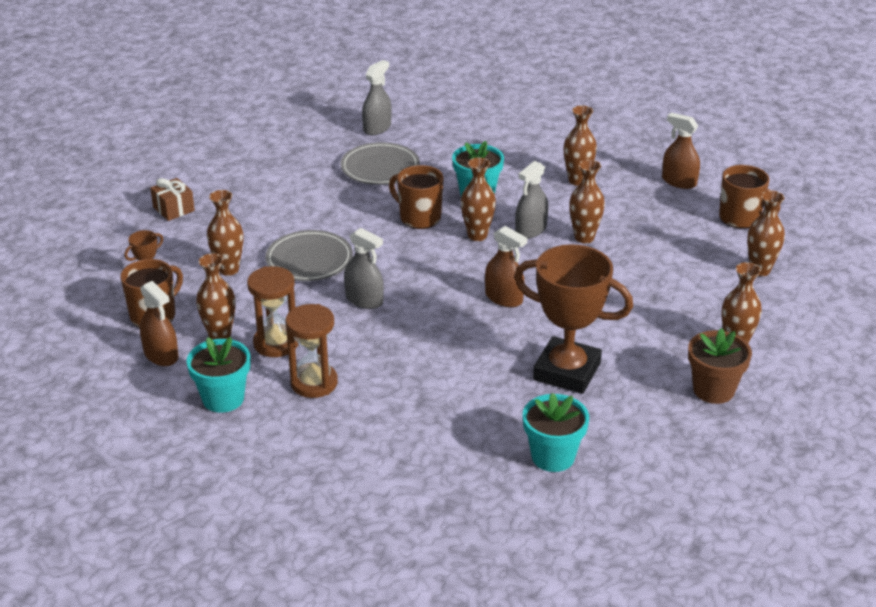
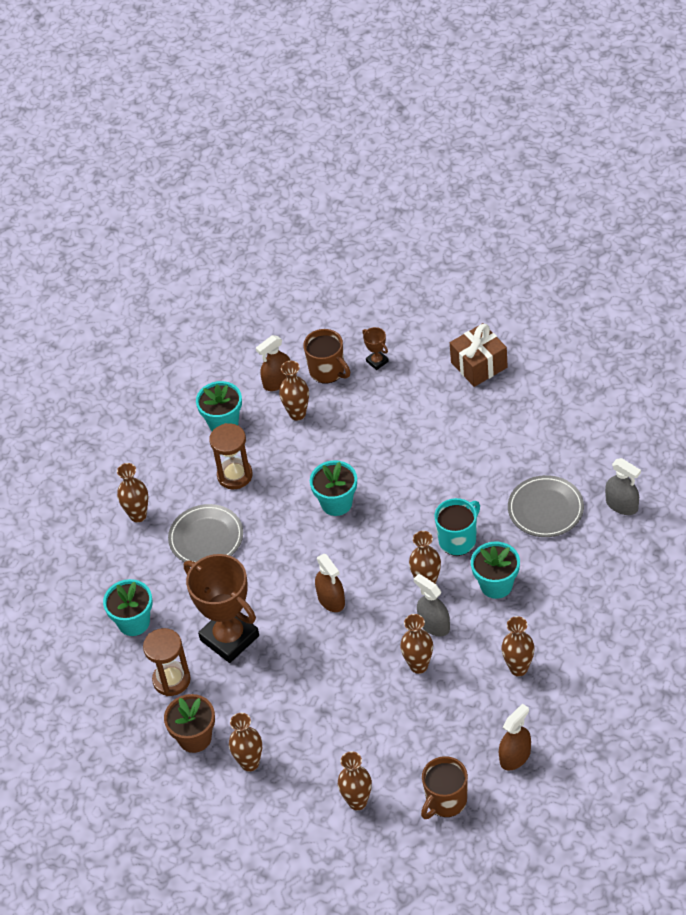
camera: 100 degrees right, 15 degrees up
(173, 209) = (479, 365): brown gift -> brown gift, size x1.53
(228, 269) = (386, 411): brown vase -> brown vase (138, 515)
(276, 343) = (285, 449): brown hourglass -> brown hourglass (171, 680)
(309, 260) = (396, 463): grey plate -> grey plate (206, 538)
(364, 300) = (336, 503): grey spray bottle -> turquoise flower pot
(419, 217) = (458, 540): brown mug -> turquoise mug
(504, 298) = (331, 599): brown spray bottle -> brown spray bottle turned 75 degrees counterclockwise
(566, 372) = (229, 638): brown trophy -> brown trophy turned 75 degrees counterclockwise

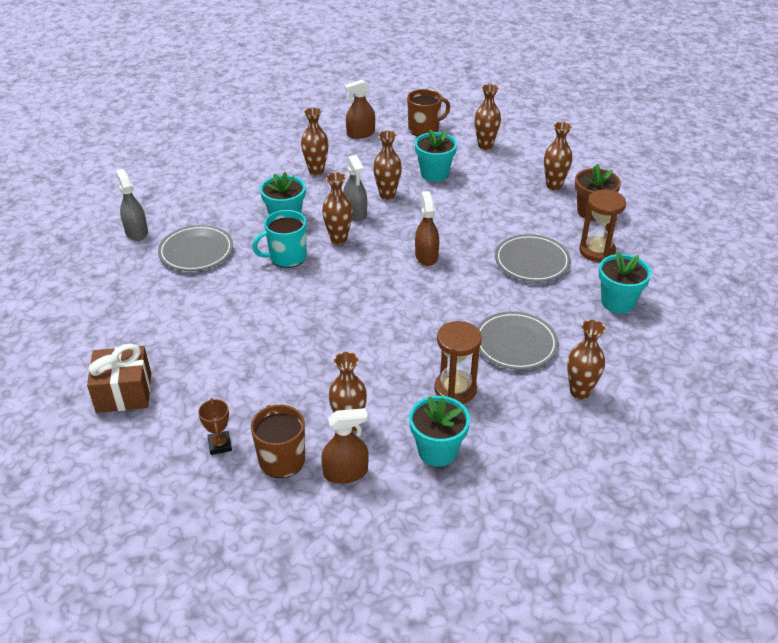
camera: 160 degrees left, 10 degrees down
(229, 638) = (531, 261): brown trophy -> grey plate
(336, 503) = (369, 324): turquoise flower pot -> turquoise flower pot (434, 173)

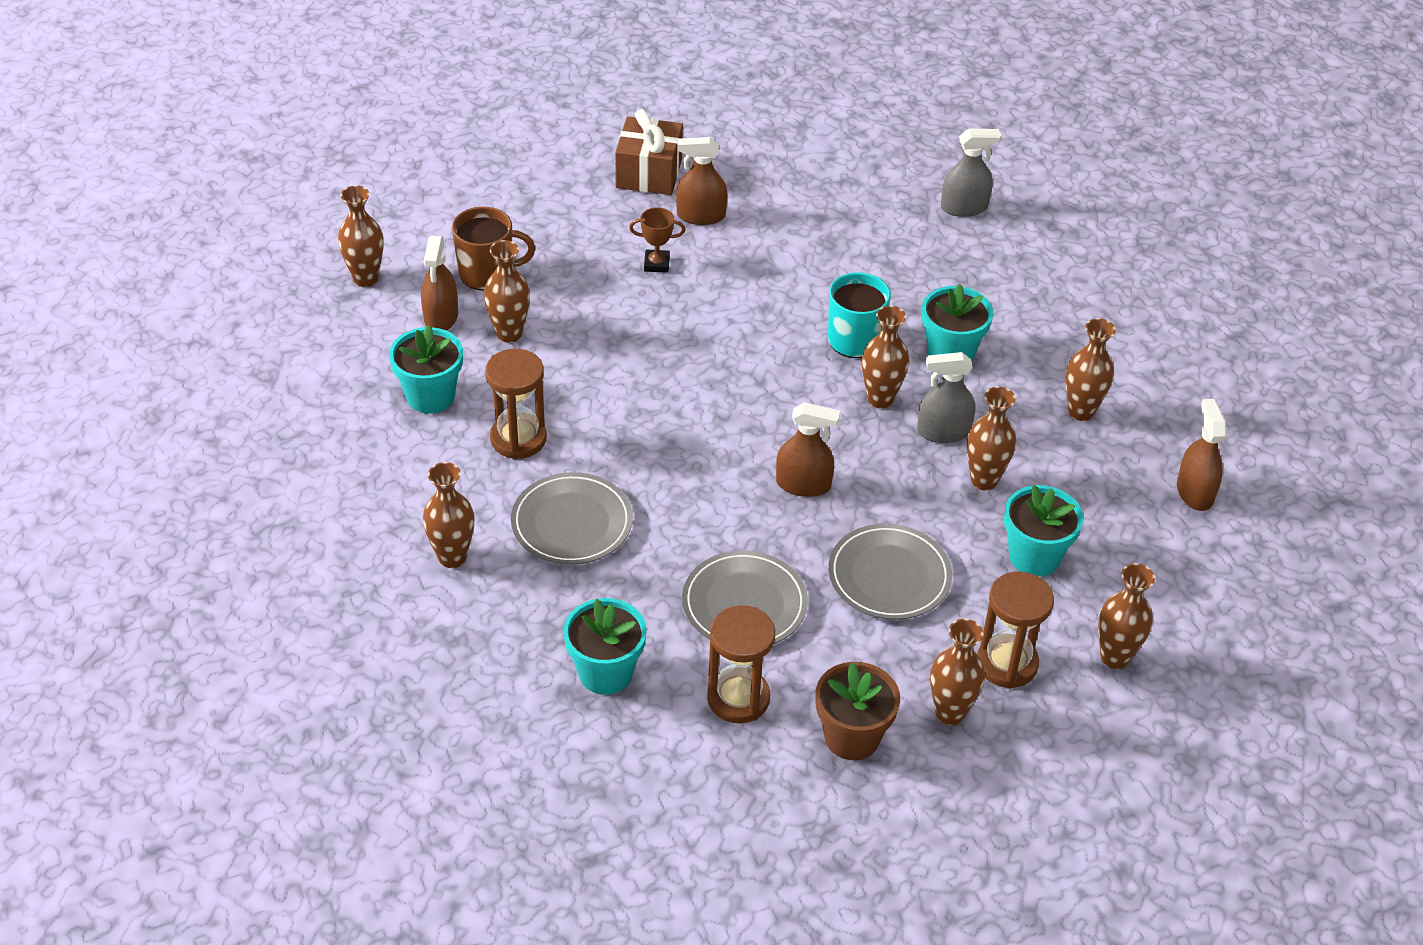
camera: 105 degrees right, 5 degrees up
(173, 351) = (701, 216): none -> brown spray bottle
(196, 251) = (899, 256): grey plate -> grey plate (889, 576)
(220, 445) = (532, 232): brown trophy -> brown trophy (656, 264)
(315, 542) = (365, 279): none -> brown vase
(424, 129) = (1194, 585): brown mug -> none
(511, 174) = (1007, 664): none -> brown hourglass

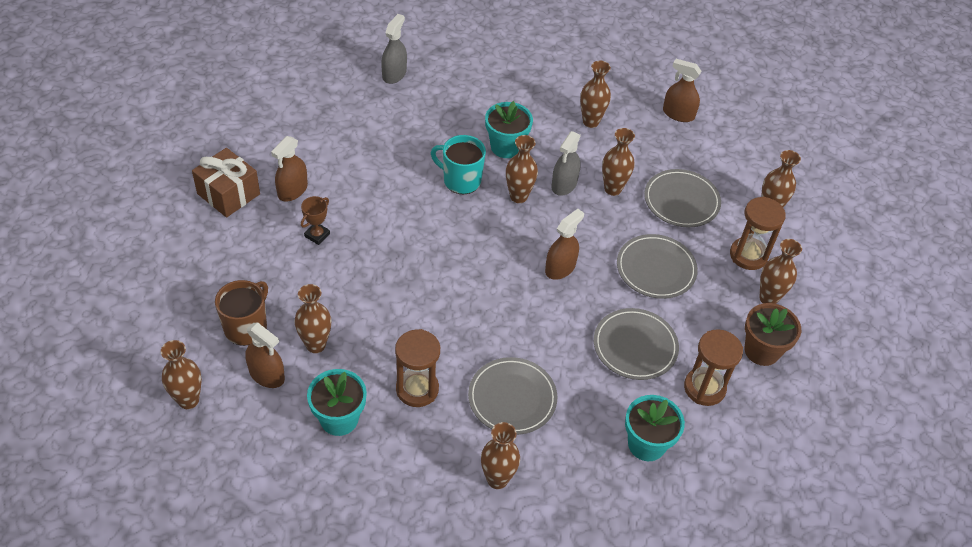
camera: 60 degrees left, 5 degrees up
(1034, 557) = (681, 201): turquoise flower pot -> grey plate

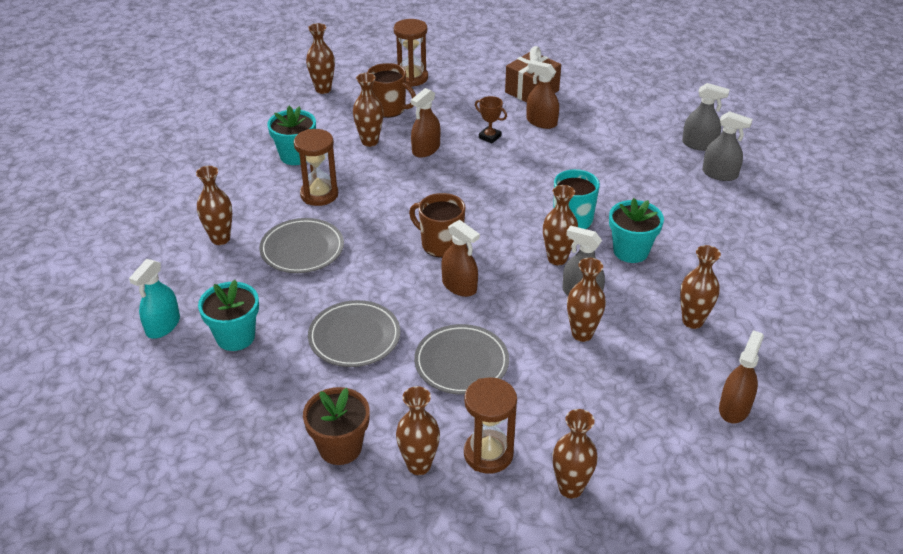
camera: 95 degrees right, 10 degrees down
(267, 375) = (342, 120): brown spray bottle -> brown spray bottle (426, 149)
(345, 80) = (699, 144): none -> grey spray bottle
(500, 281) = (440, 244): none -> brown mug
(638, 513) = (163, 325): none -> turquoise spray bottle
(681, 201) = (572, 396): grey plate -> none
(704, 388) = (295, 389): brown hourglass -> brown hourglass (412, 78)

